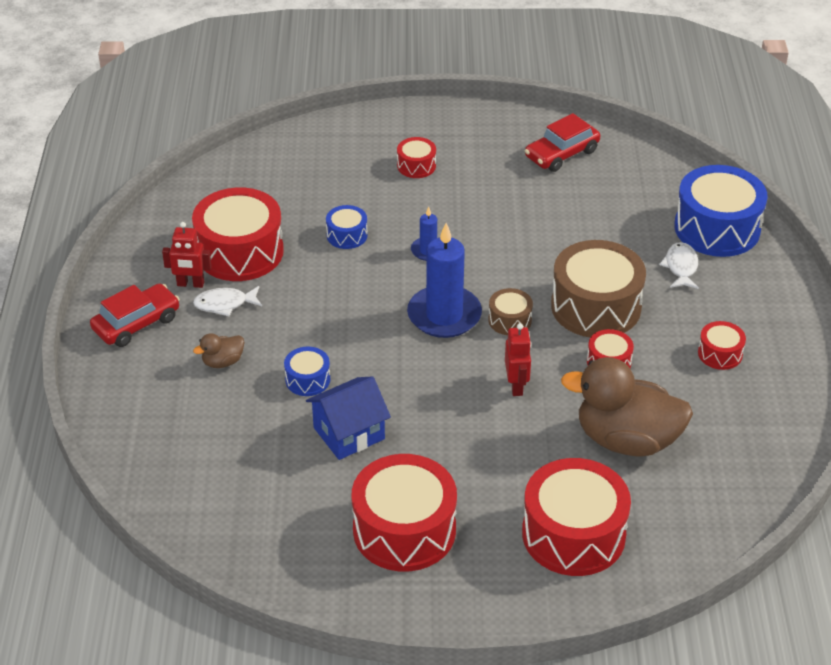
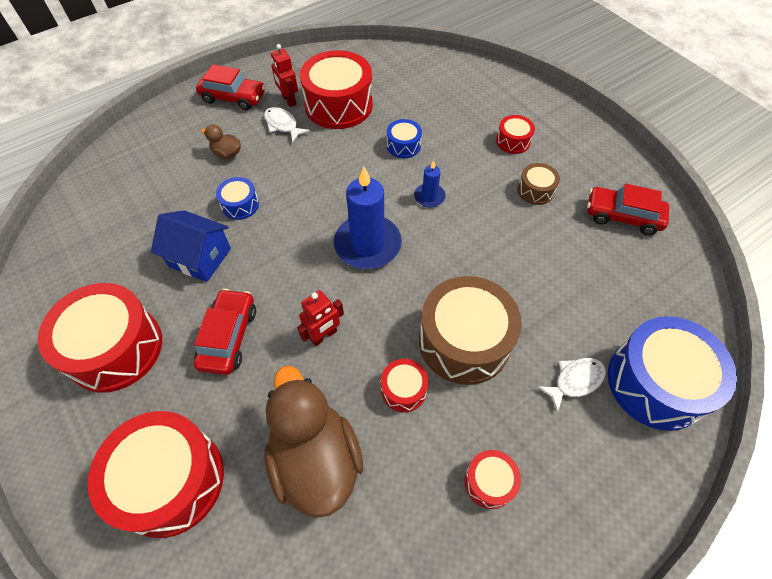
camera: 55 degrees right, 15 degrees up
(462, 447) = (228, 337): none -> red car
(510, 320) = (396, 289): brown drum -> brown drum (535, 190)

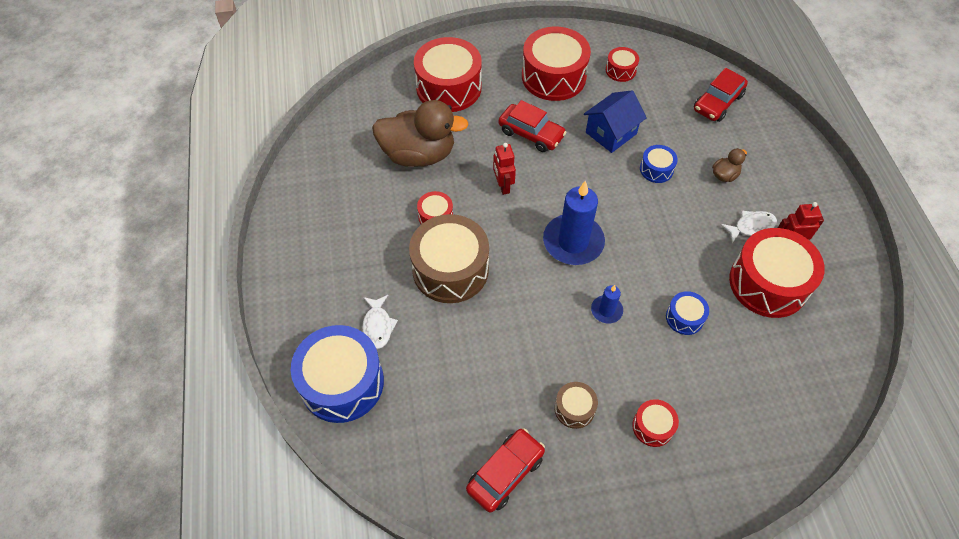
camera: 115 degrees right, 0 degrees up
(233, 97) = (807, 198): red car -> red car (718, 102)
(489, 482) = (348, 237): red drum -> red drum (620, 70)

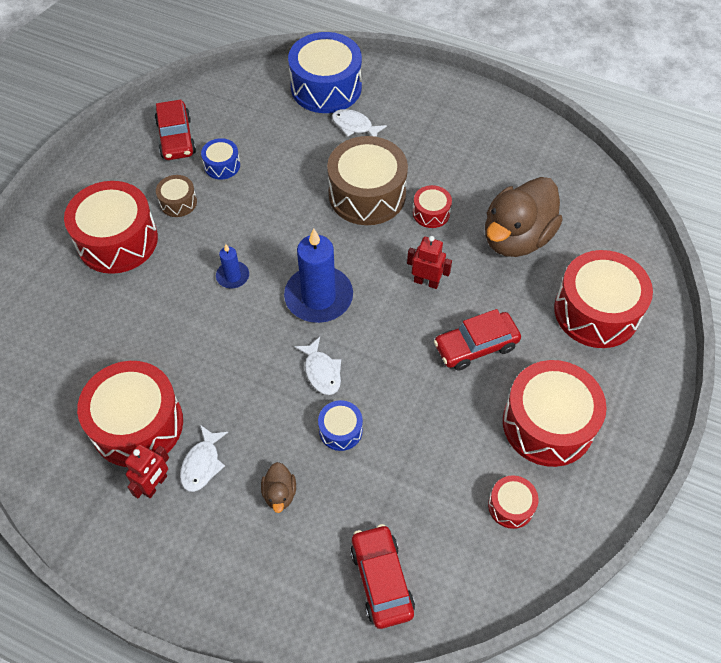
camera: 125 degrees right, 0 degrees up
(611, 133) = (421, 422): blue house -> none
(628, 204) = (321, 372): none -> white fish
(652, 427) = (117, 240): red drum -> red drum, size x2.10
(684, 318) = (173, 328): blue drum -> blue drum (222, 165)

